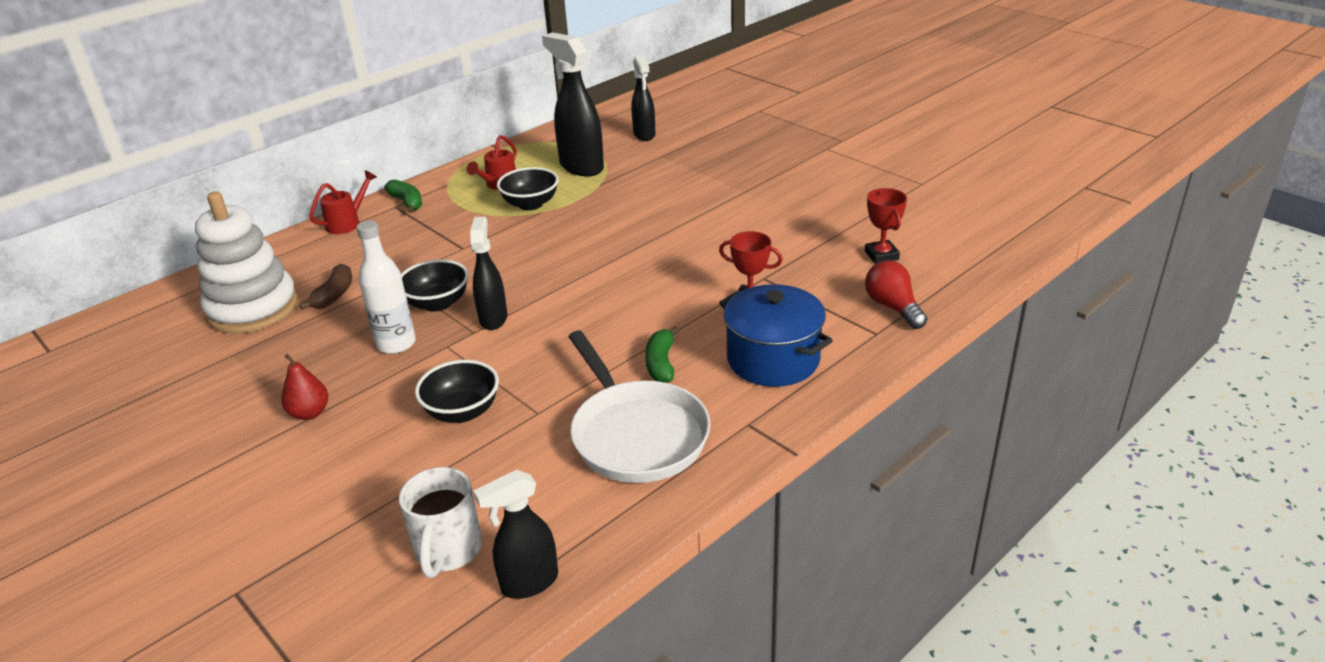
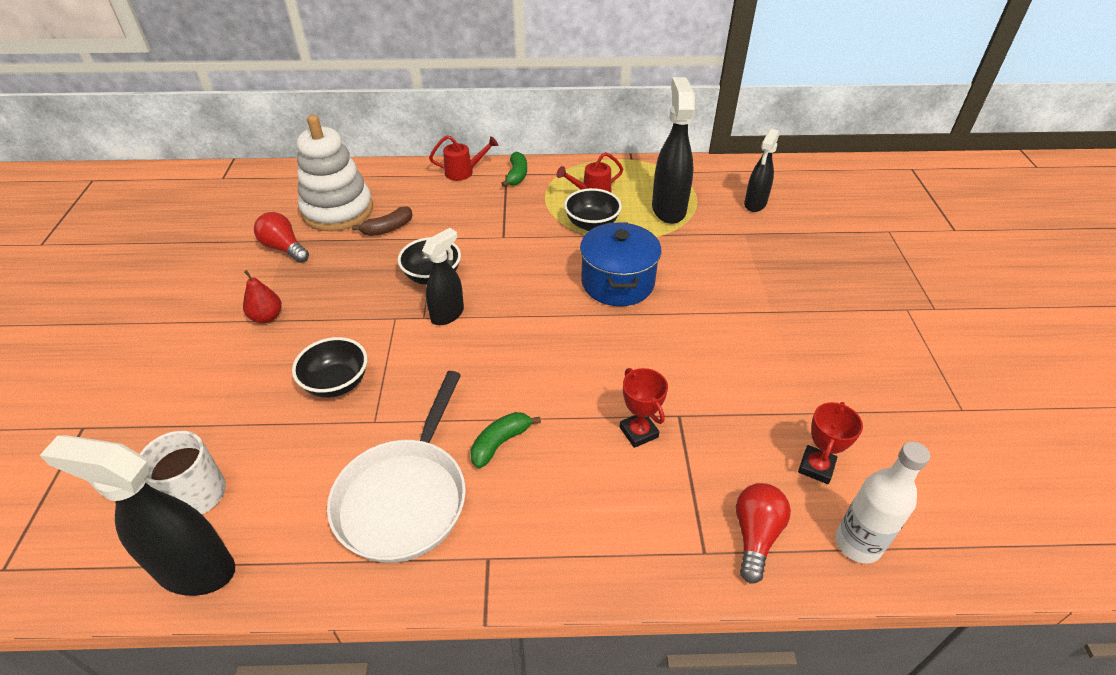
camera: 40 degrees right, 10 degrees up
(238, 361) = (284, 248): none -> red light bulb
(396, 344) = (371, 295): white bottle -> white bottle (857, 543)
(529, 583) = (194, 570): black spray bottle -> black spray bottle, size x1.58
(773, 359) = (584, 508): blue pot -> blue pot (617, 283)

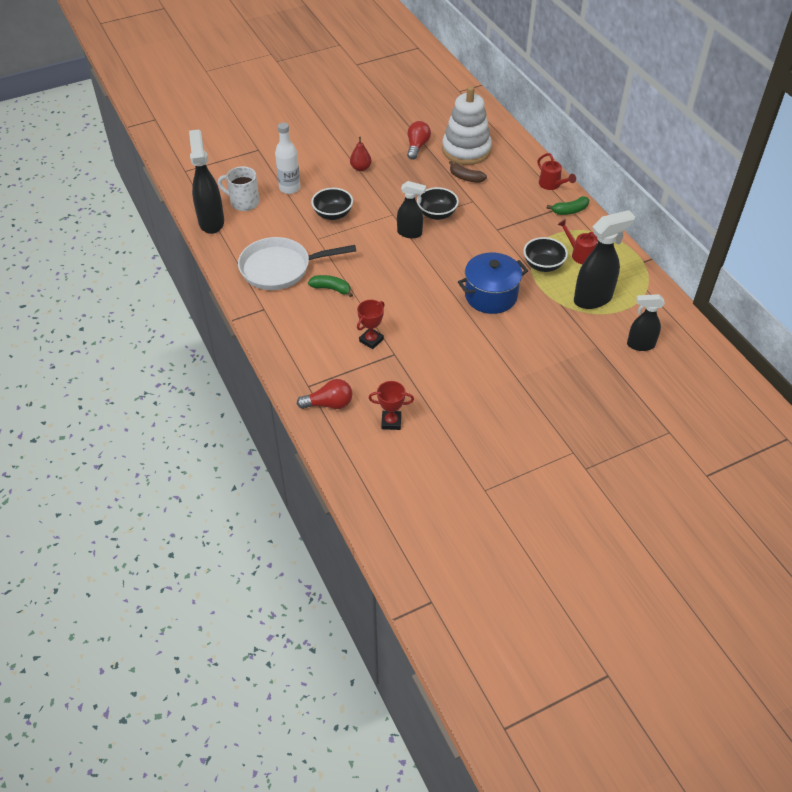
camera: 65 degrees right, 5 degrees up
(857, 543) = (347, 447): white bottle -> white bottle (289, 188)

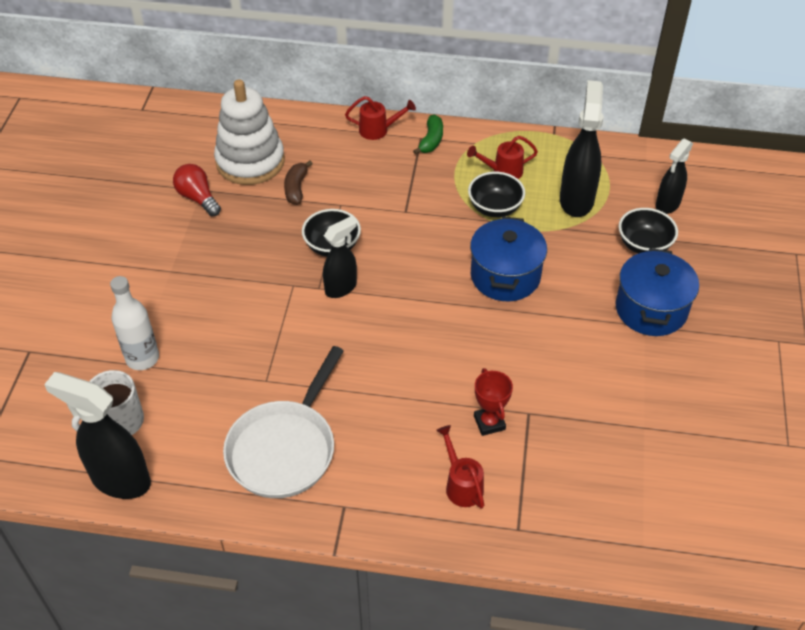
camera: 55 degrees left, 0 degrees up
(318, 348) = (461, 485): none -> red watering can
(329, 404) = (564, 523): red light bulb -> none
(331, 289) = (369, 415): green banana -> none
(333, 214) = (237, 341): black bowl -> black bowl (644, 245)
(360, 168) = (180, 269): red pear -> none
(391, 422) = (635, 475): red trophy -> none
(466, 178) = (296, 188): brown banana -> brown banana turned 120 degrees clockwise
(534, 375) = (651, 309): none -> blue pot

